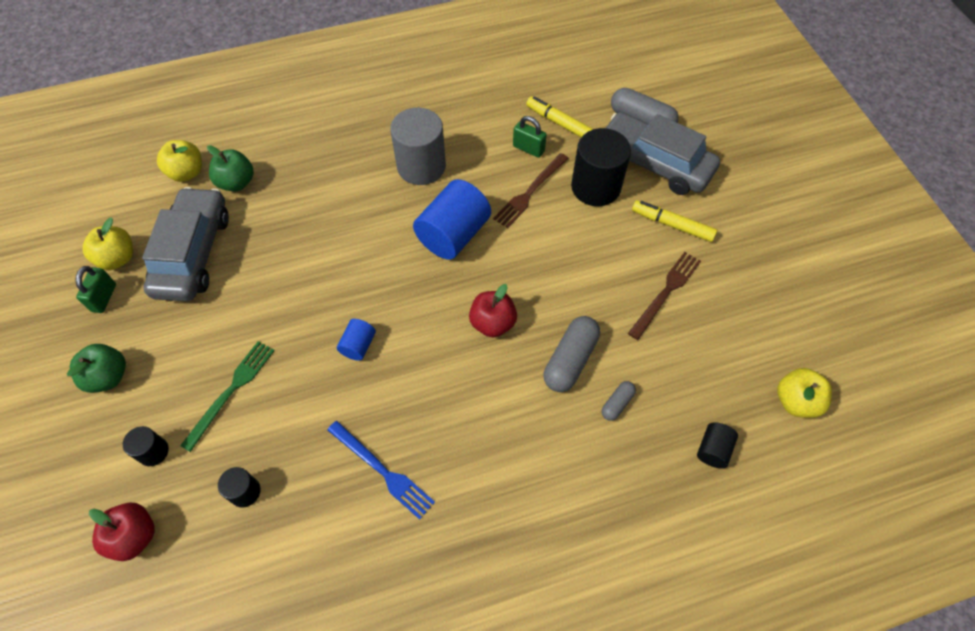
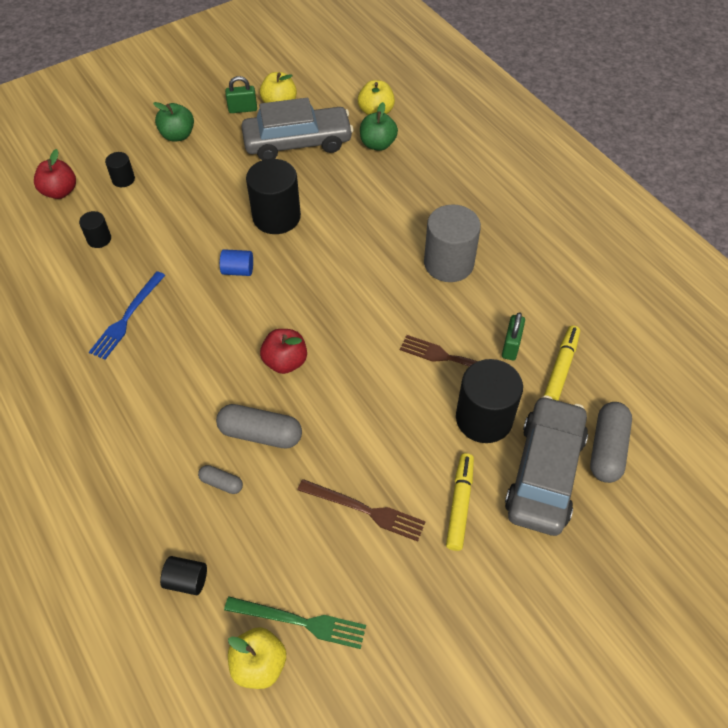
camera: 75 degrees right, 5 degrees down
(231, 391) = (179, 205): green fork -> green fork (300, 621)
(297, 295) = (276, 217): none -> black cylinder
(453, 235) = (376, 308): blue cylinder -> none

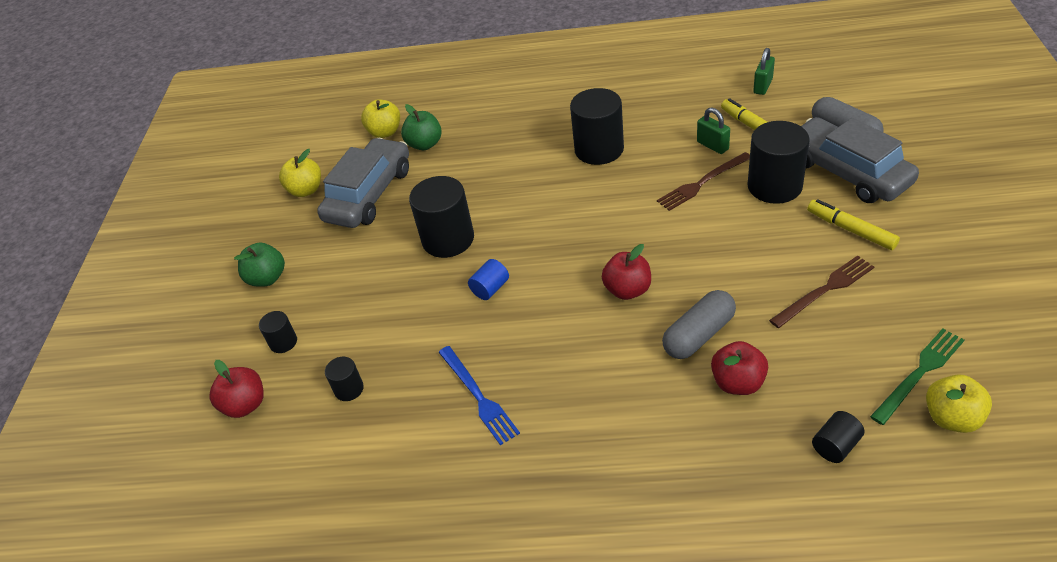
camera: 50 degrees left, 10 degrees down
(221, 483) = (738, 383): grey capsule -> red apple
(242, 109) = (284, 218): green padlock -> green padlock (762, 86)
(448, 263) = (599, 149): grey cylinder -> black cylinder

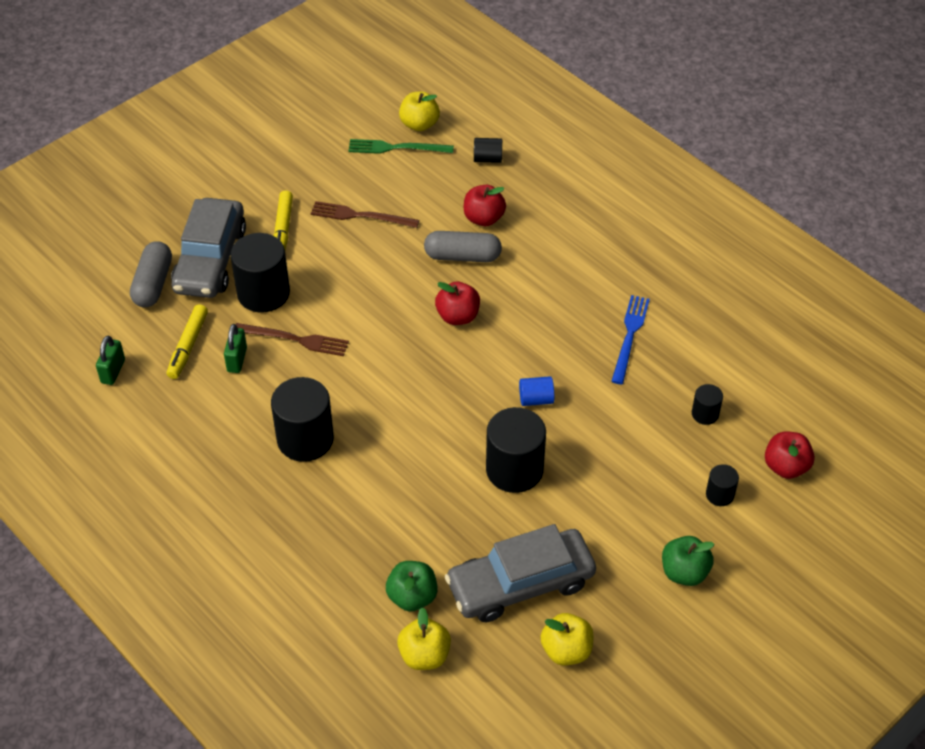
camera: 140 degrees left, 5 degrees up
(762, 86) = (113, 371): green padlock -> green padlock turned 60 degrees counterclockwise

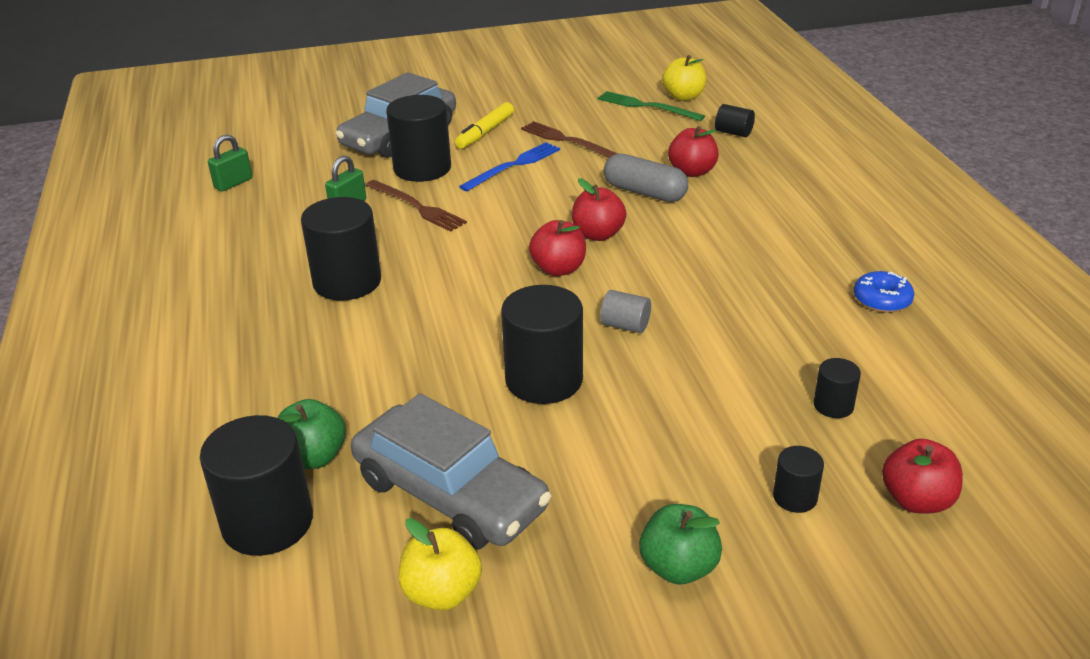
camera: 30 degrees right, 15 degrees down
(153, 284) = (333, 138): grey capsule -> none
(188, 346) = (315, 185): yellow marker -> none
(424, 655) = (267, 522): yellow apple -> black cylinder
(453, 363) = (558, 269): none -> red apple
(520, 584) = (450, 494): grey car -> grey car turned 150 degrees counterclockwise
(536, 399) = (625, 325): blue cylinder -> grey cylinder
(629, 336) = (786, 304): blue fork -> blue fork (513, 166)
(688, 307) = (882, 300): none -> blue donut

